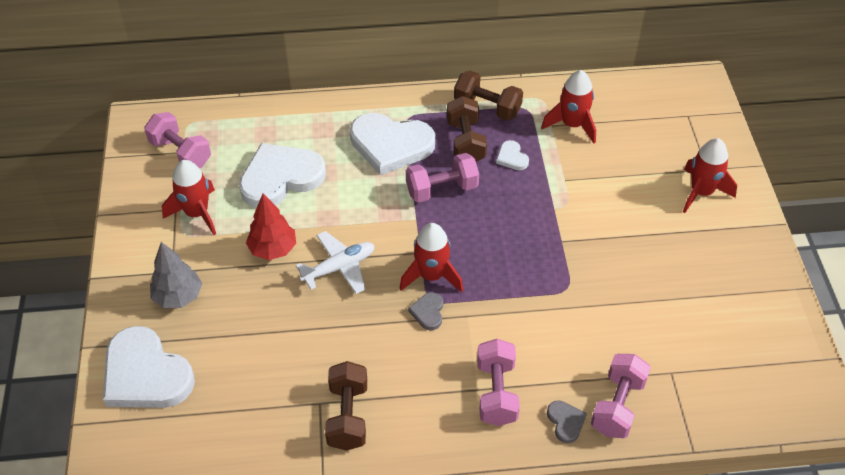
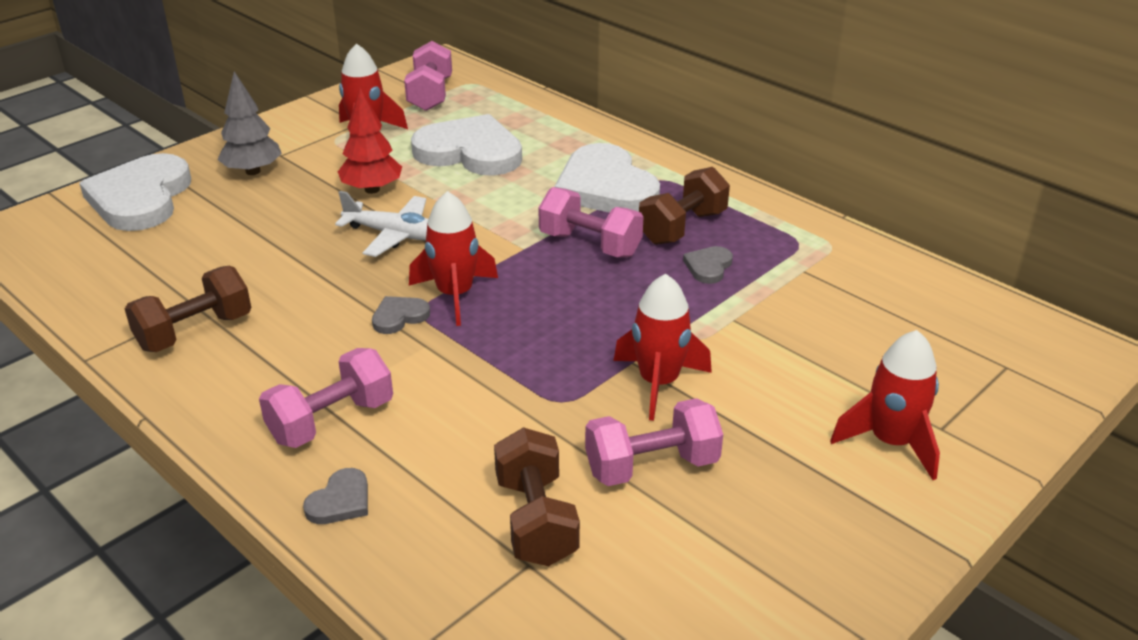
camera: 50 degrees right, 15 degrees down
(487, 107) = (756, 217): brown dumbbell -> brown dumbbell (536, 520)
(512, 157) = (708, 267): white heart -> grey heart
(572, 125) = (829, 284): red rocket -> red rocket (658, 383)
(617, 406) = (414, 537): pink dumbbell -> pink dumbbell (651, 466)

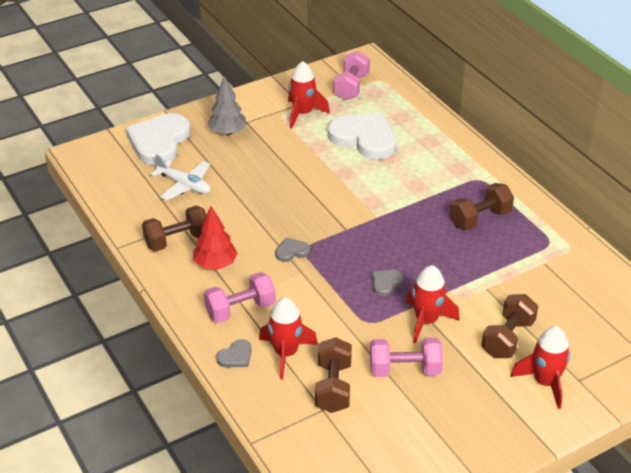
camera: 15 degrees right, 5 degrees up
(372, 189) = (296, 158): red tree -> red tree (215, 264)
(394, 235) = (302, 194): white plane -> white plane (184, 185)
(455, 295) = (327, 242): red rocket -> red rocket (286, 353)
(590, 244) = (418, 221): pink dumbbell -> none
(606, 187) = (442, 180): white heart -> none
(708, 267) = (485, 250): grey heart -> grey heart (385, 283)
(799, 385) = (507, 338): none -> brown dumbbell

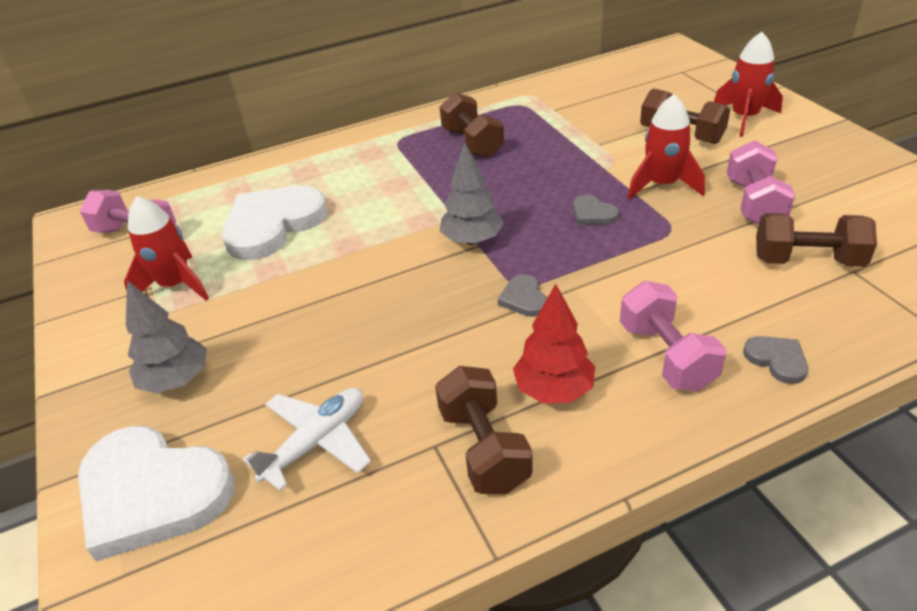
camera: 80 degrees left, 0 degrees up
(286, 353) = (754, 305): red rocket -> none
(351, 226) = (472, 240): none -> grey tree

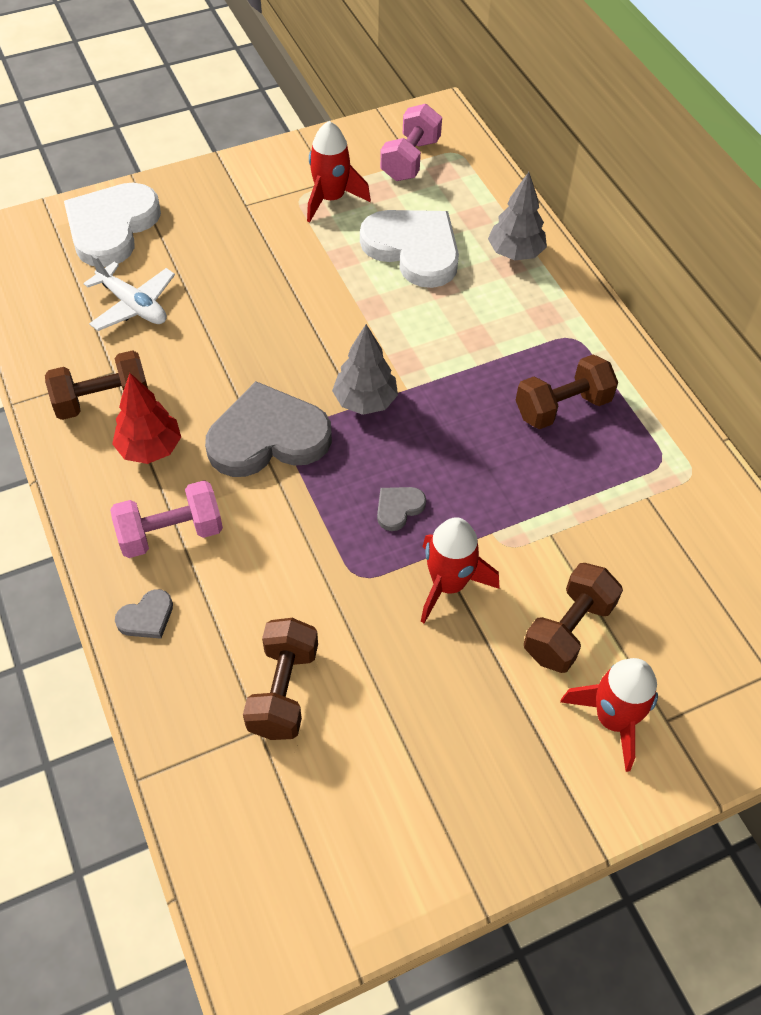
camera: 85 degrees right, 15 degrees up
(176, 380) = (215, 220): grey tree -> grey tree (515, 253)
(524, 298) = (268, 437): grey heart -> grey heart, size x2.33
(754, 203) = (399, 670): pink dumbbell -> none

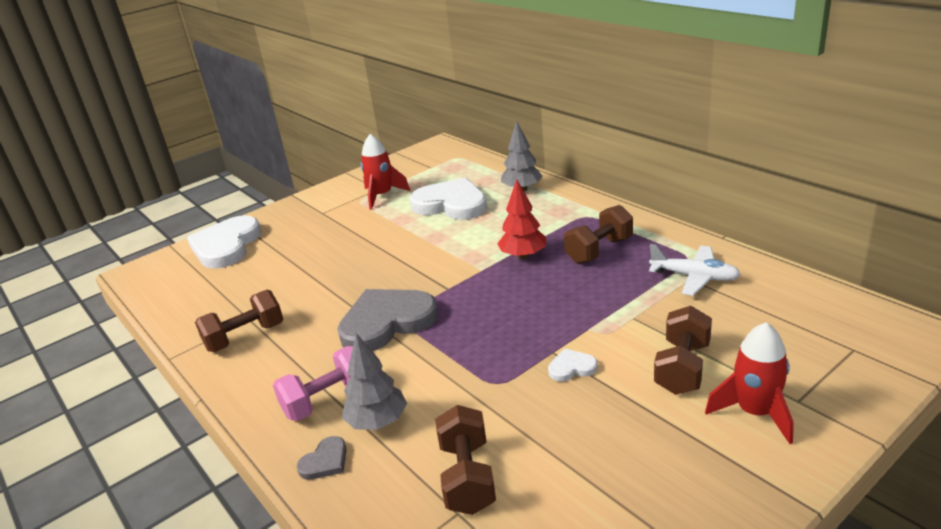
camera: 10 degrees left, 25 degrees down
(133, 305) = (254, 280): white plane -> white plane (694, 277)
(150, 448) = (293, 354): red tree -> red tree (523, 256)
(365, 401) = (453, 284): grey tree -> grey tree (377, 422)
(398, 508) = (508, 334): grey heart -> none
(410, 159) = (428, 167): pink dumbbell -> none
(448, 584) = (571, 367): red rocket -> white heart

